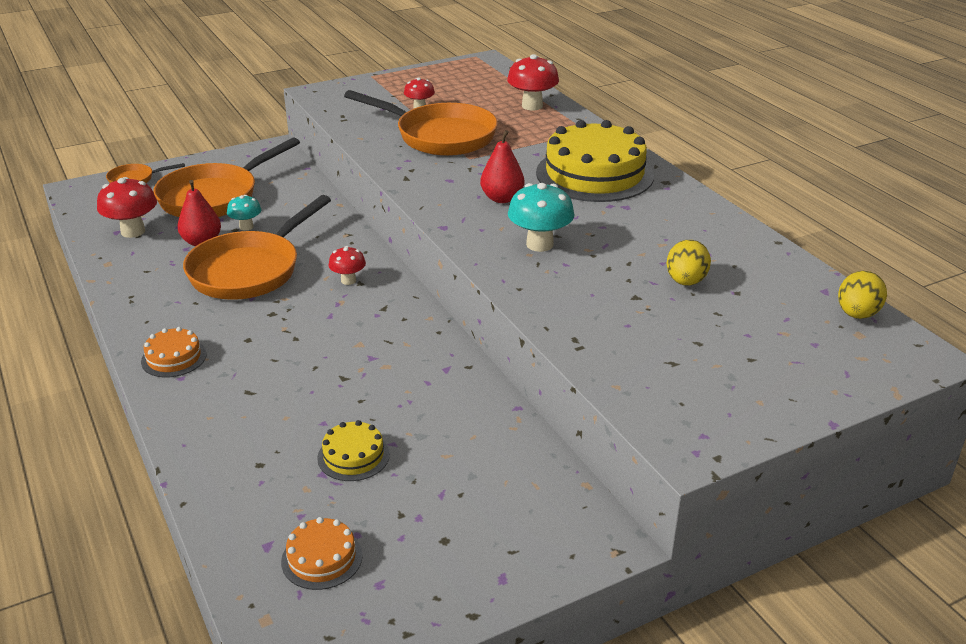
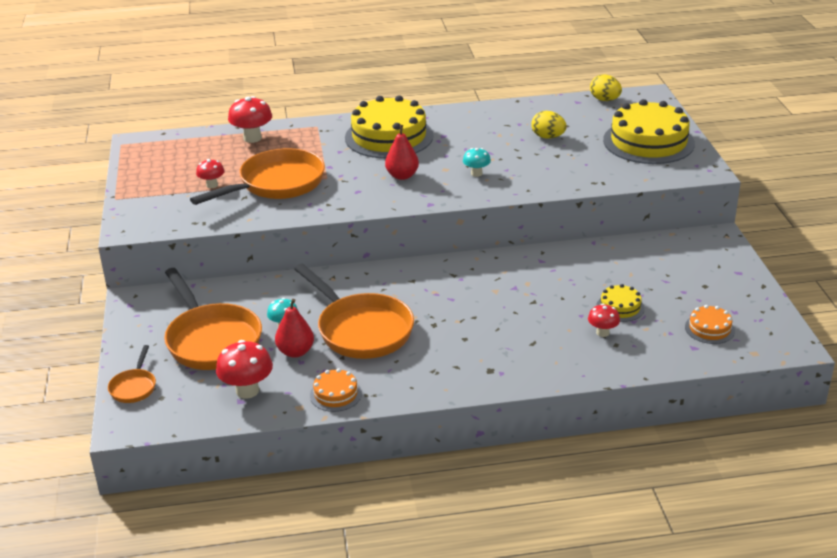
camera: 70 degrees left, 0 degrees up
(174, 358) = (473, 375): orange cake -> orange cake (335, 394)
(348, 280) = (406, 285): red mushroom -> red mushroom (602, 333)
(539, 244) = (476, 173): turquoise mushroom -> turquoise mushroom, size x0.60
(747, 374) = (648, 142): none -> yellow cake

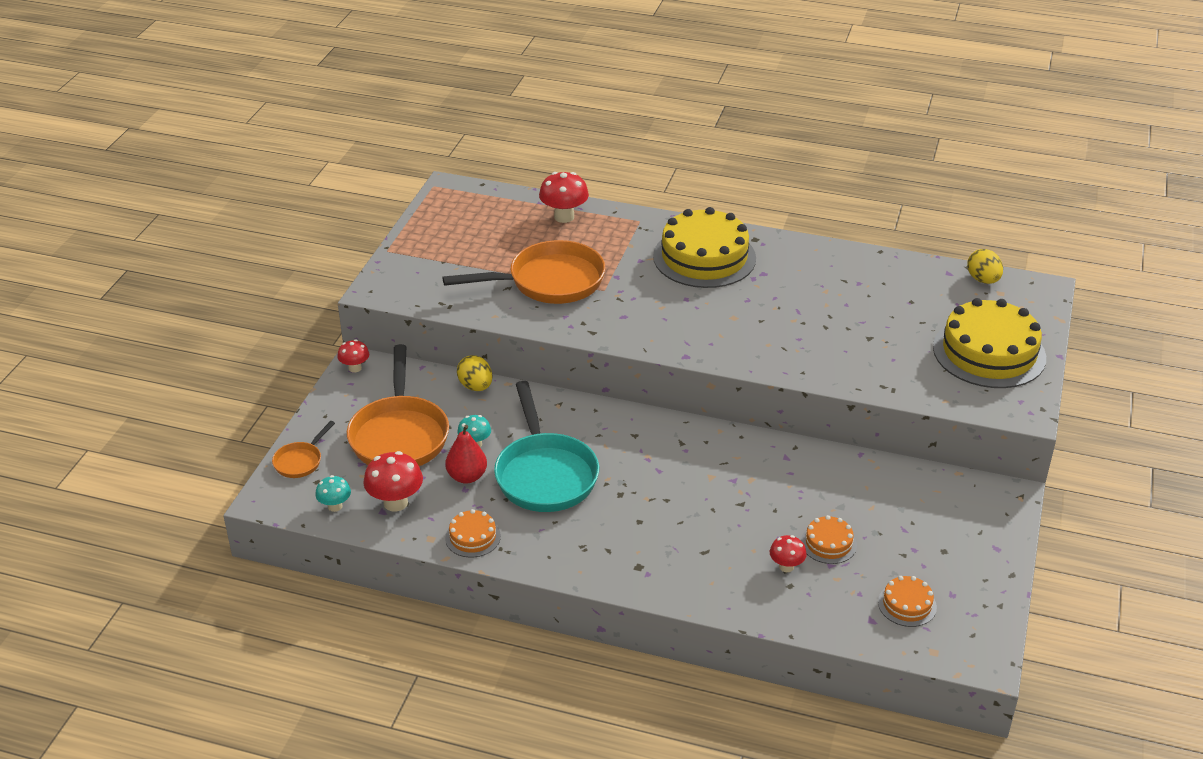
camera: 25 degrees right, 5 degrees up
(212, 185) = (486, 263): red mushroom -> red mushroom (355, 368)
(361, 330) = (545, 474): orange pan -> turquoise pan
(402, 176) = (682, 312): red pear -> none
(476, 173) = (762, 333): turquoise mushroom -> turquoise mushroom (335, 506)
(548, 137) = (877, 310): yellow egg -> yellow egg (476, 386)
(620, 307) = (828, 543): yellow cake -> orange cake

